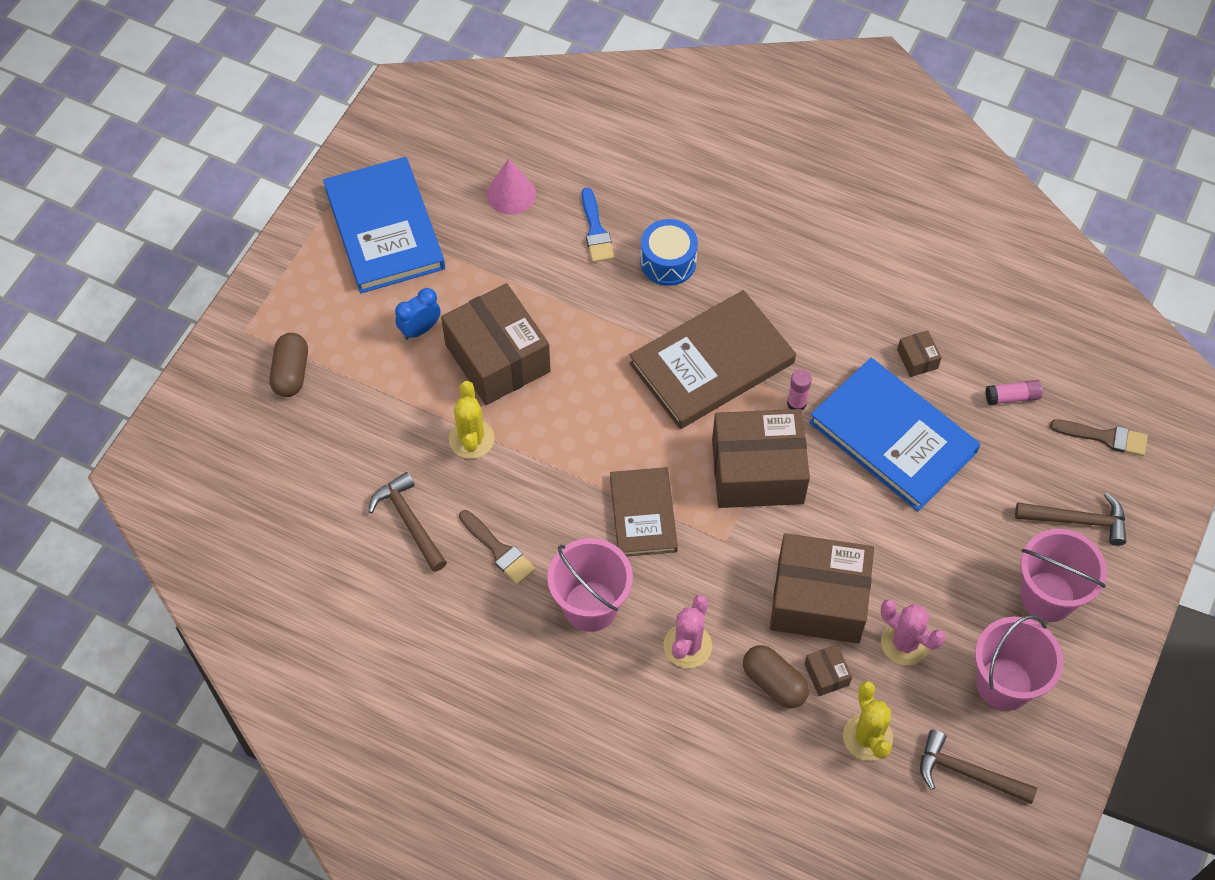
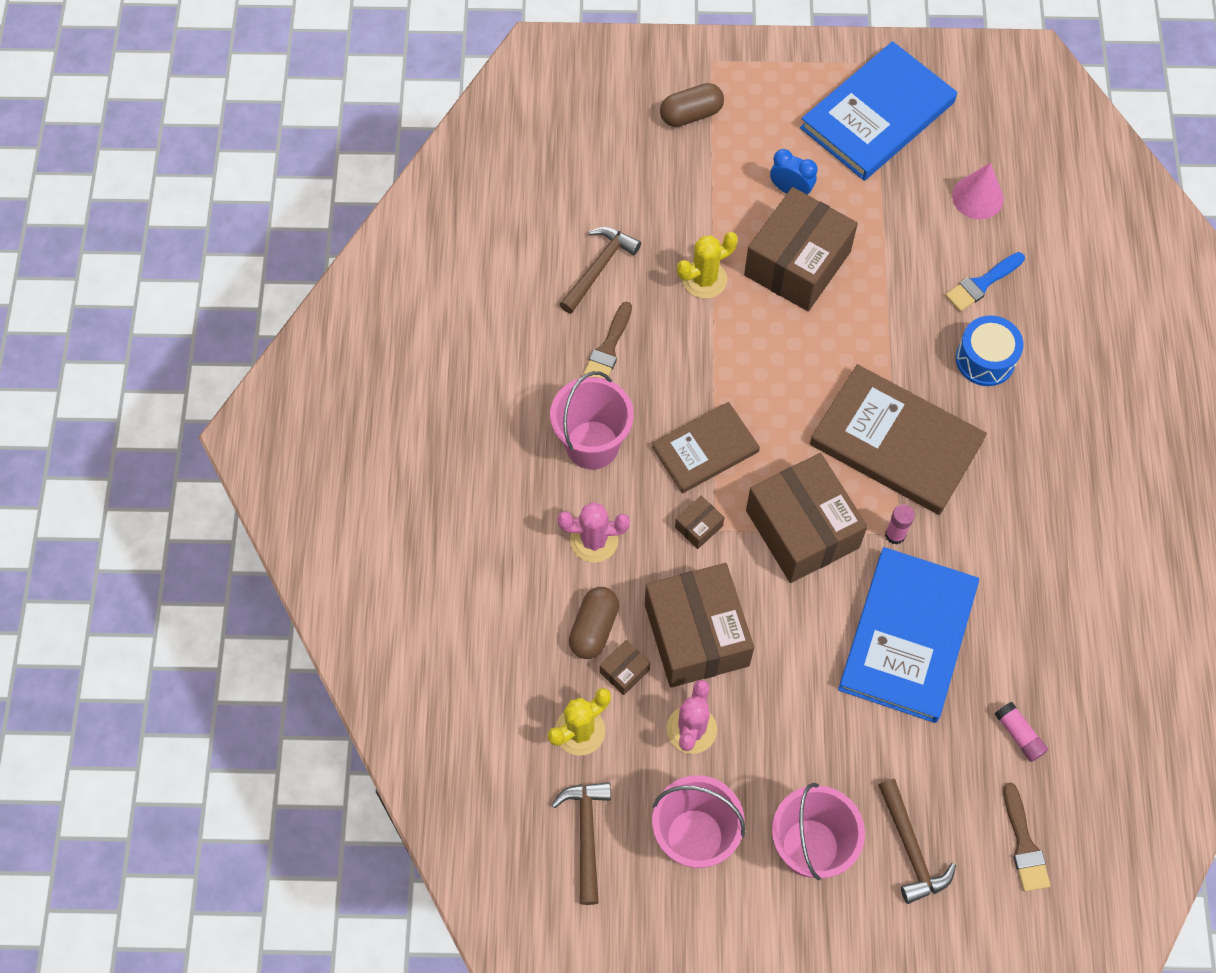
camera: 65 degrees right, 5 degrees up
(917, 359) = (1010, 627): brown box -> brown box (698, 526)

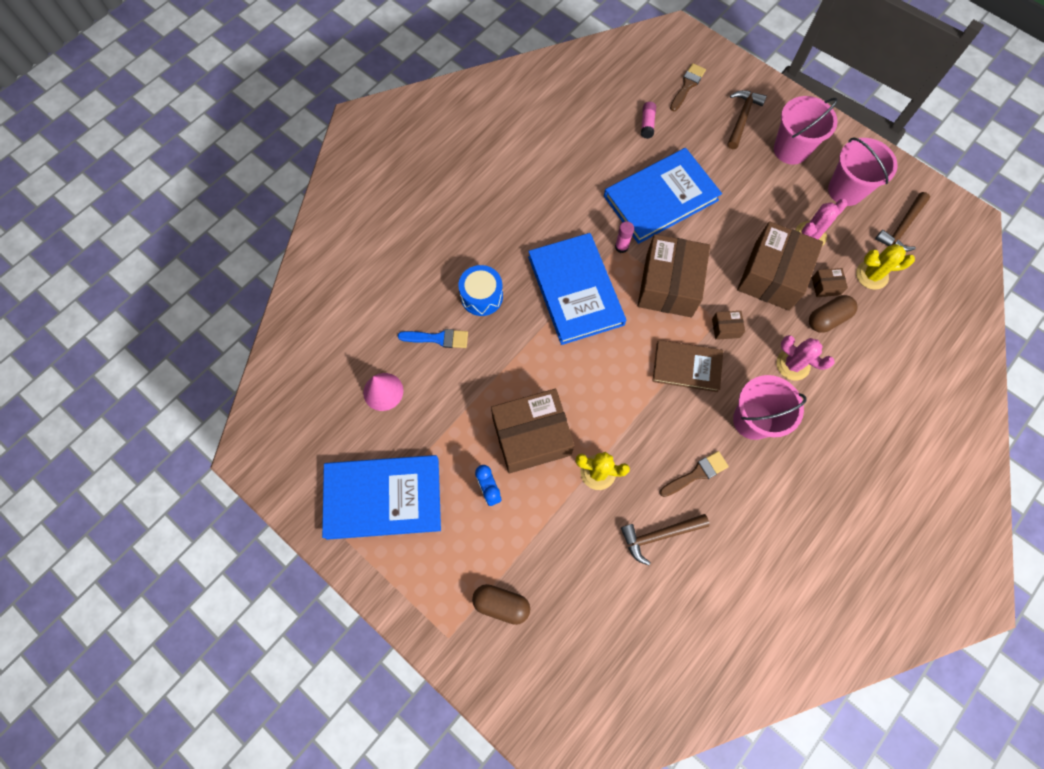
camera: 140 degrees left, 5 degrees up
(896, 443) = (575, 290): brown book -> blue book

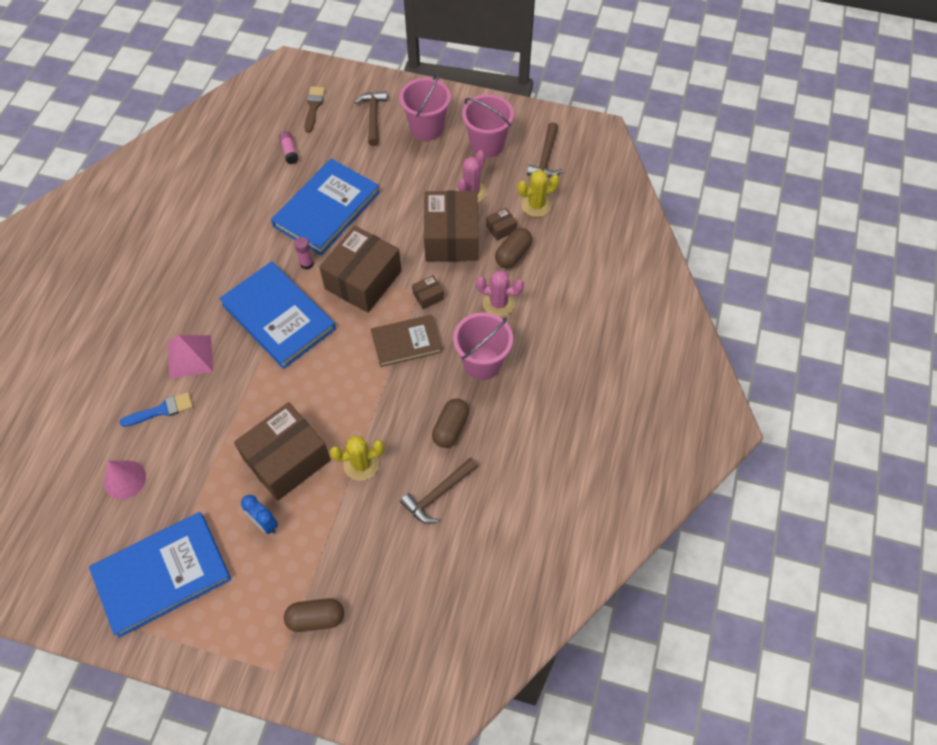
camera: 25 degrees left, 10 degrees down
(481, 296) = (190, 356): blue drum -> pink pyramid
(669, 285) = (363, 280): brown box -> brown box turned 45 degrees clockwise
(696, 474) = (450, 428): brown brush -> brown capsule

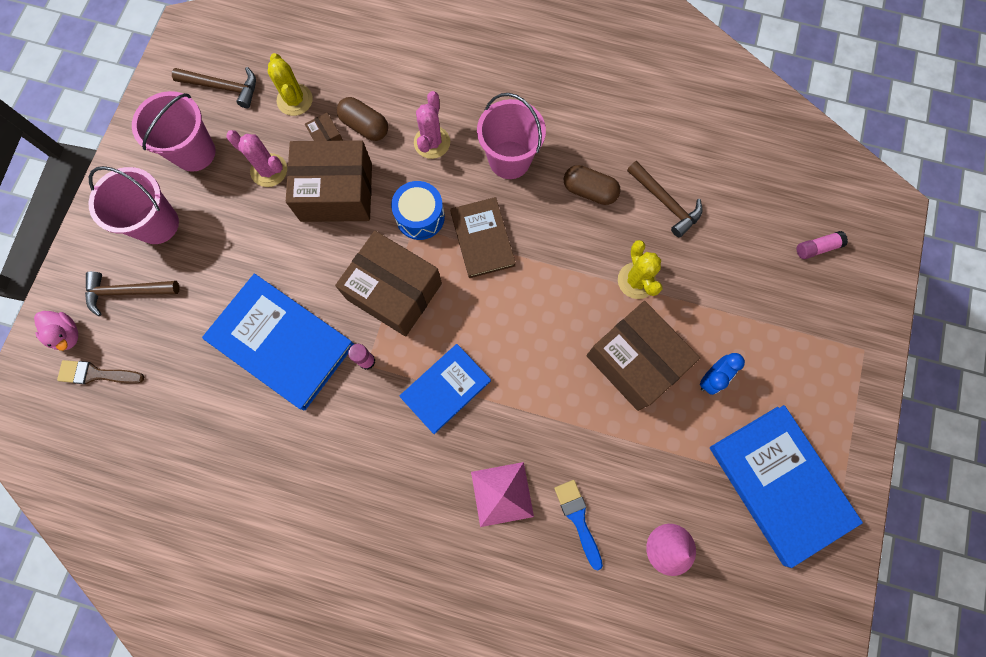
camera: 90 degrees left, 15 degrees up
(279, 317) = (445, 389): blue book -> blue book, size x0.61
(289, 151) = (176, 400): pink glue stick -> pink glue stick (817, 248)
(316, 618) = (807, 315): brown capsule -> none
(344, 88) = (67, 334): none -> pink duck
(428, 296) = (420, 217): brown box -> blue drum

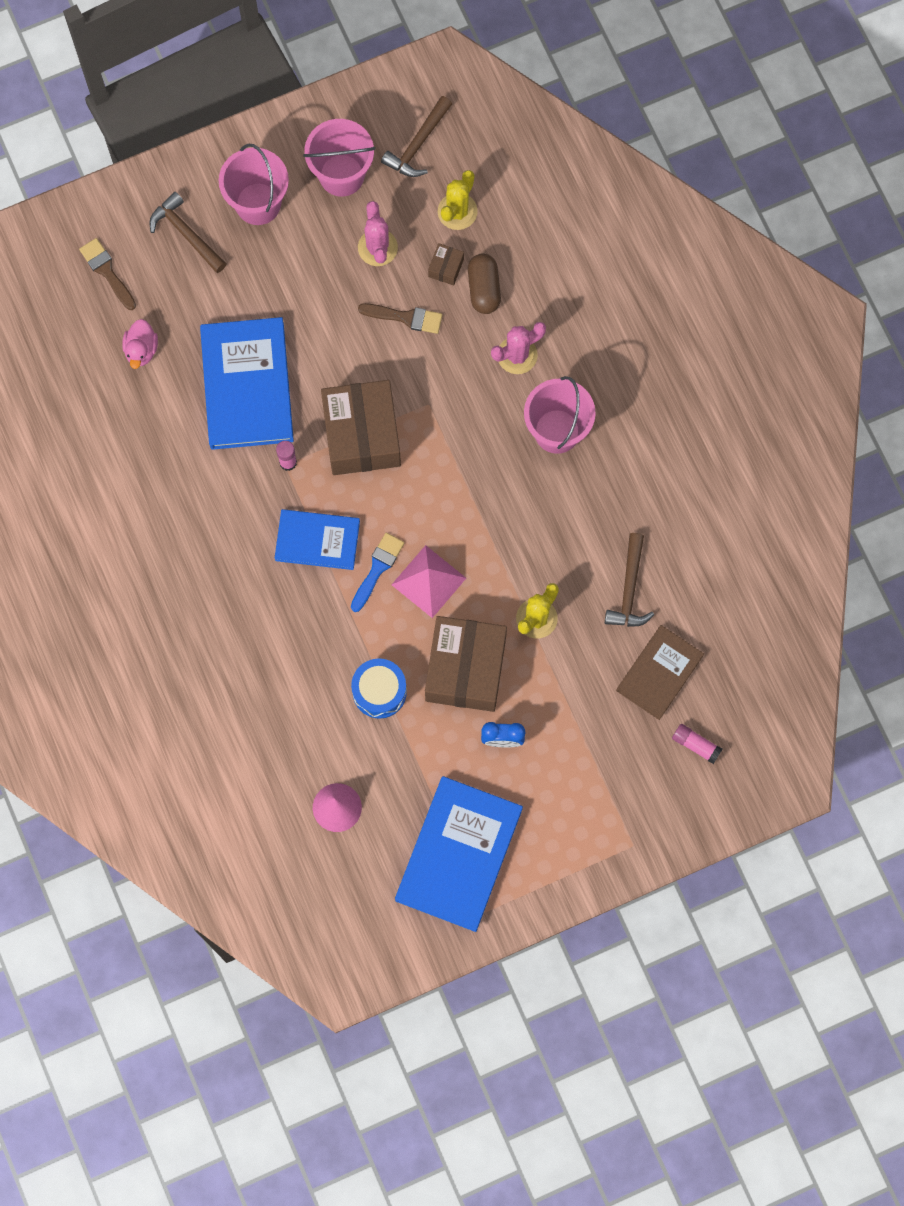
camera: 50 degrees right, 0 degrees up
(67, 334) = (116, 221): pink duck -> pink duck (141, 350)
(223, 87) = (418, 144): brown hammer -> brown hammer turned 60 degrees clockwise
(336, 192) = (405, 317): brown box -> brown brush
(420, 217) = (442, 401): blue drum -> blue drum (379, 691)
(482, 239) = (466, 467): brown book -> brown book (659, 673)
(502, 494) = (273, 649): pink pyramid -> pink pyramid (429, 581)
(578, 519) = (301, 720): blue brush -> blue brush (377, 568)
(589, 191) = (585, 519): brown capsule -> none

